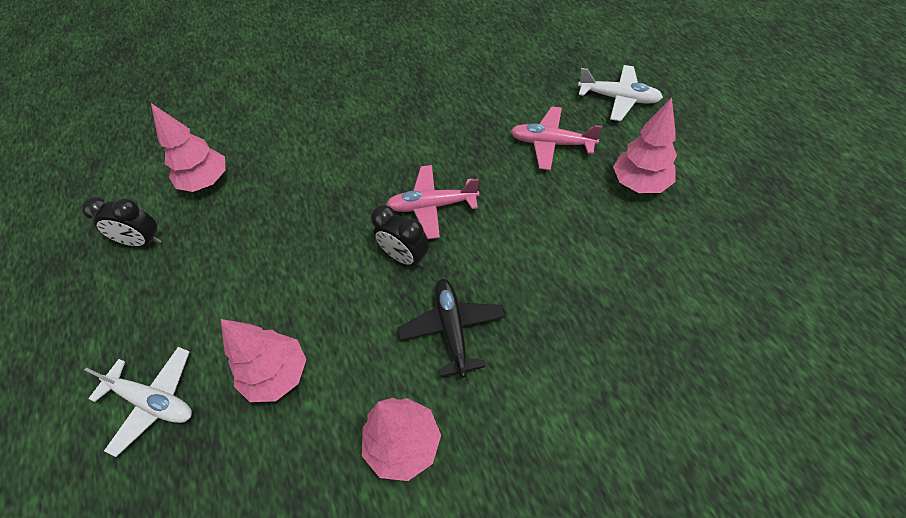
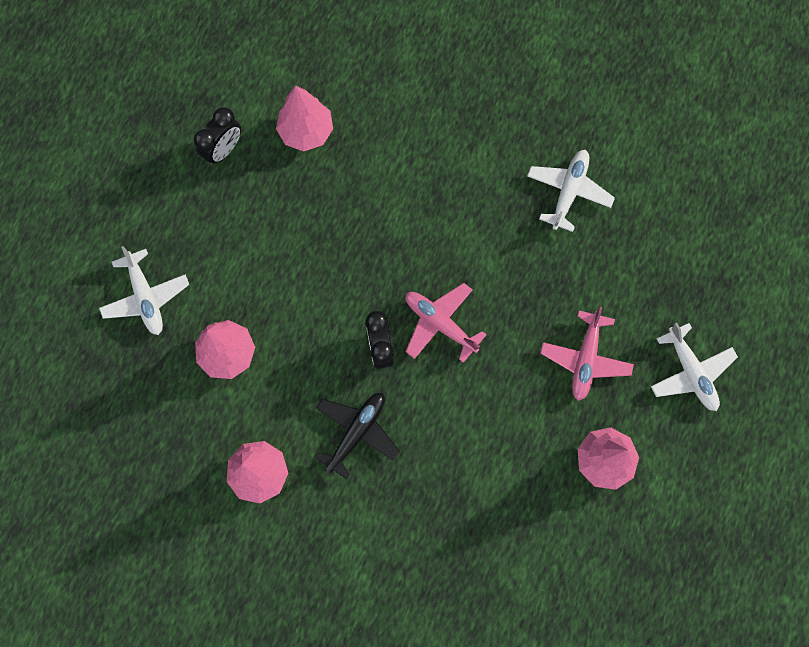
camera: 40 degrees right, 20 degrees up
(143, 241) = (223, 149): black clock -> black clock turned 105 degrees counterclockwise
(430, 79) = (568, 191): none -> white plane
(551, 143) = (585, 359): pink plane -> pink plane turned 135 degrees counterclockwise

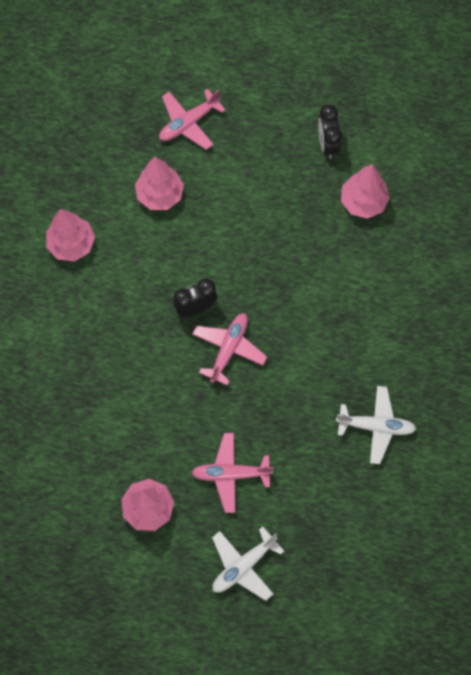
camera: 75 degrees right, 5 degrees down
(146, 297) = (188, 123): white plane -> pink plane
(223, 149) = (327, 144): black clock -> black clock turned 60 degrees clockwise
(357, 432) = (122, 307): black plane -> none

